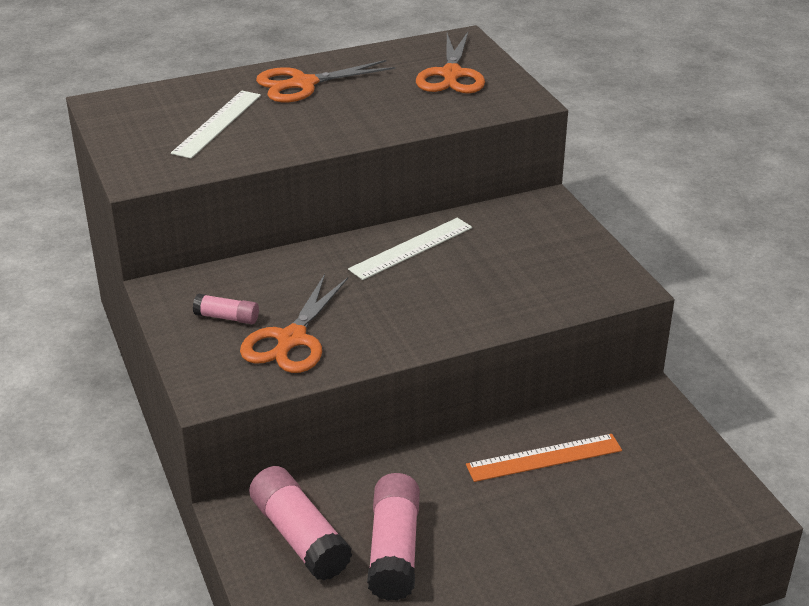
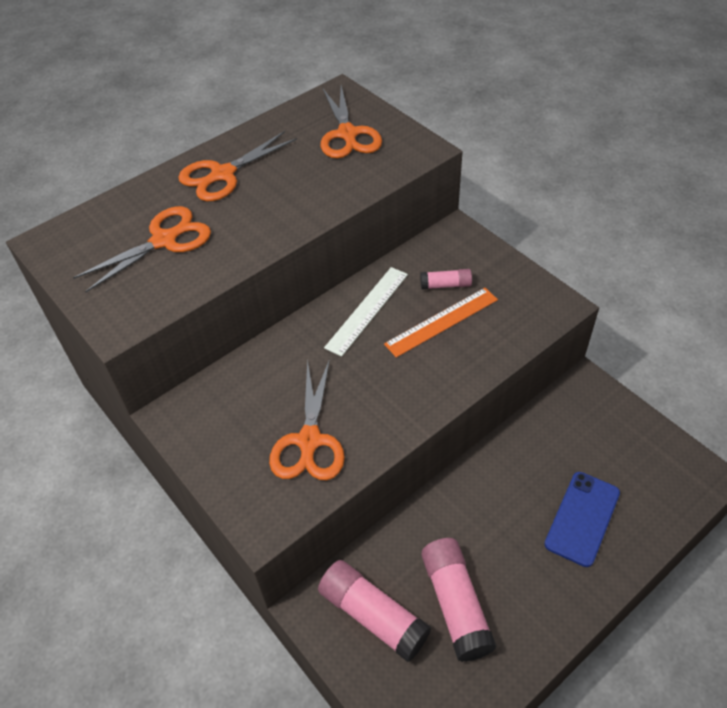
camera: 15 degrees left, 15 degrees up
(217, 123) = (164, 240): white ruler -> orange scissors
(227, 317) = (242, 432): pink glue stick -> pink glue stick (446, 285)
(544, 457) = (532, 470): orange ruler -> orange ruler (441, 321)
(578, 513) = (582, 518): none -> blue phone

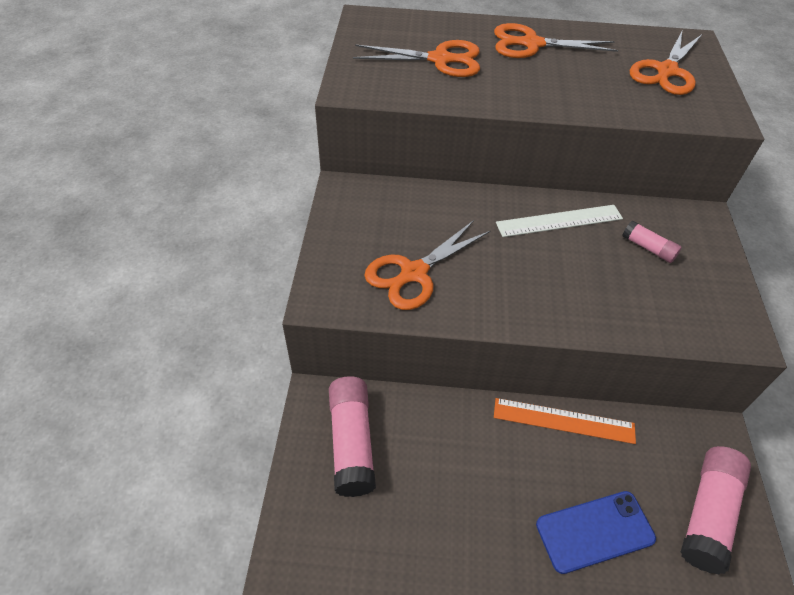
camera: 40 degrees right, 0 degrees up
(441, 321) = (613, 271): orange ruler -> orange ruler (563, 420)
(455, 604) = (418, 492): pink glue stick -> pink glue stick (708, 513)

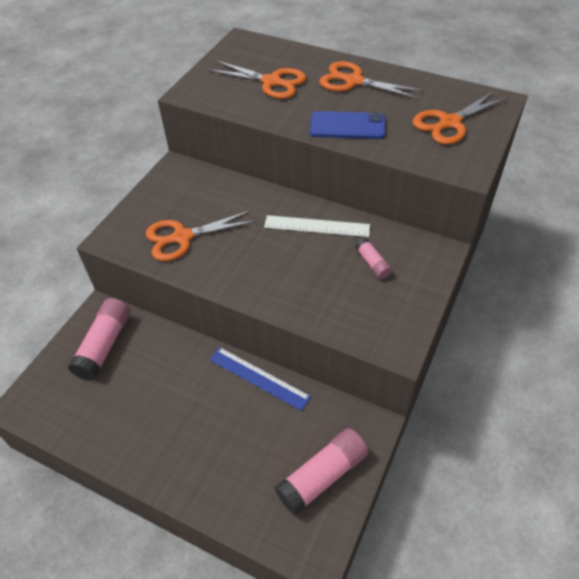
camera: 25 degrees right, 0 degrees up
(563, 420) = (259, 377): orange ruler -> blue ruler
(594, 531) = (229, 457): blue phone -> blue phone (347, 126)

